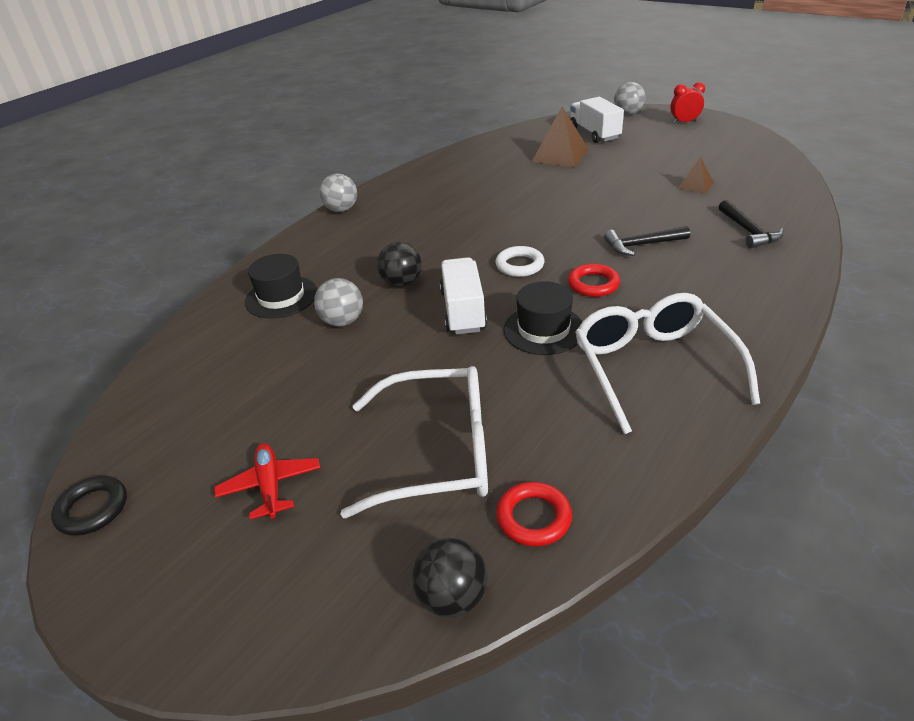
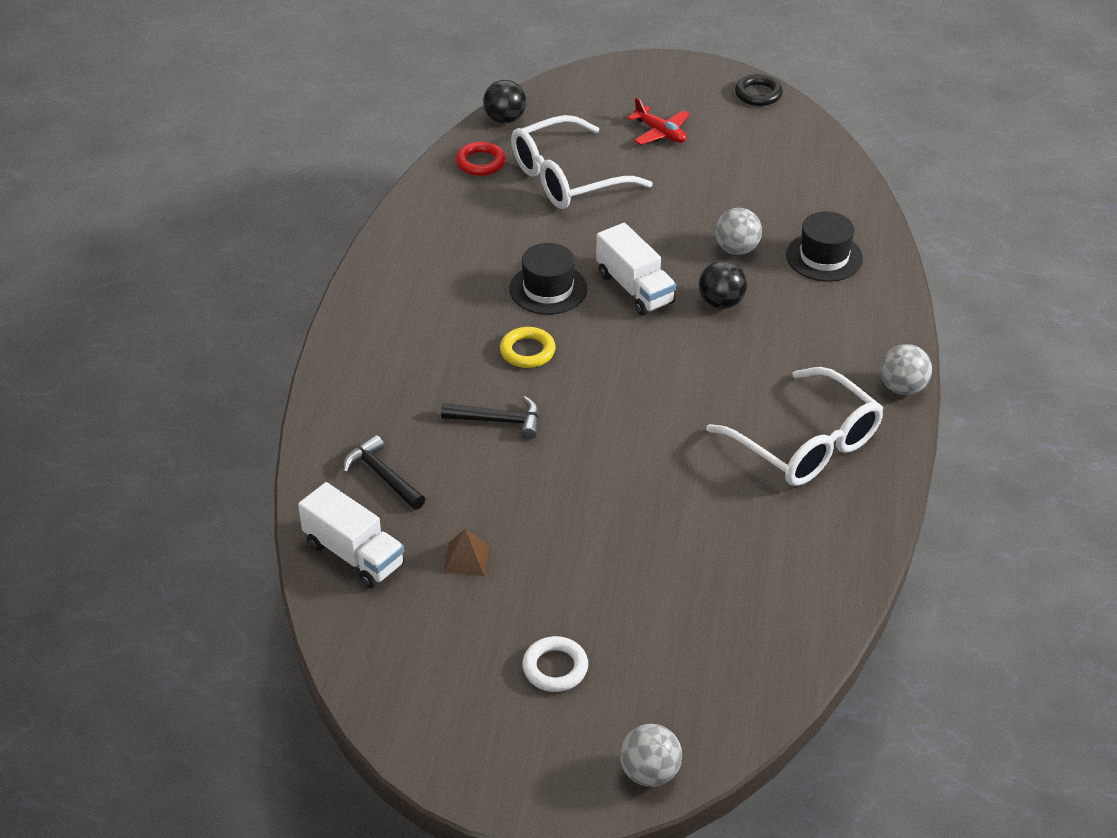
camera: 150 degrees right, 5 degrees up
(519, 265) = (617, 356): white ring -> white ring (555, 668)
(560, 155) = (695, 590): brown pyramid -> none
(593, 284) = (527, 351): red ring -> yellow ring
(594, 133) = (676, 676): white truck -> white truck (354, 554)
(642, 245) = (498, 420): black hammer -> black hammer turned 45 degrees clockwise
(653, 367) = (439, 279): white glasses -> white glasses (806, 444)
(684, 122) = (533, 760): red clock -> none

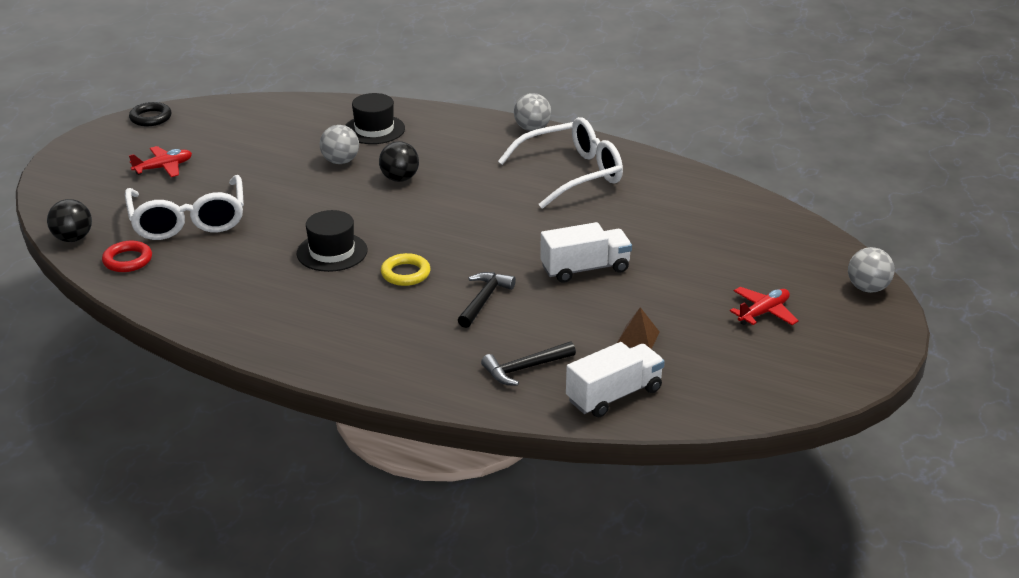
camera: 75 degrees left, 10 degrees down
(555, 668) = (763, 313): white ring -> red plane
(635, 288) = (358, 212): white truck -> white truck (585, 269)

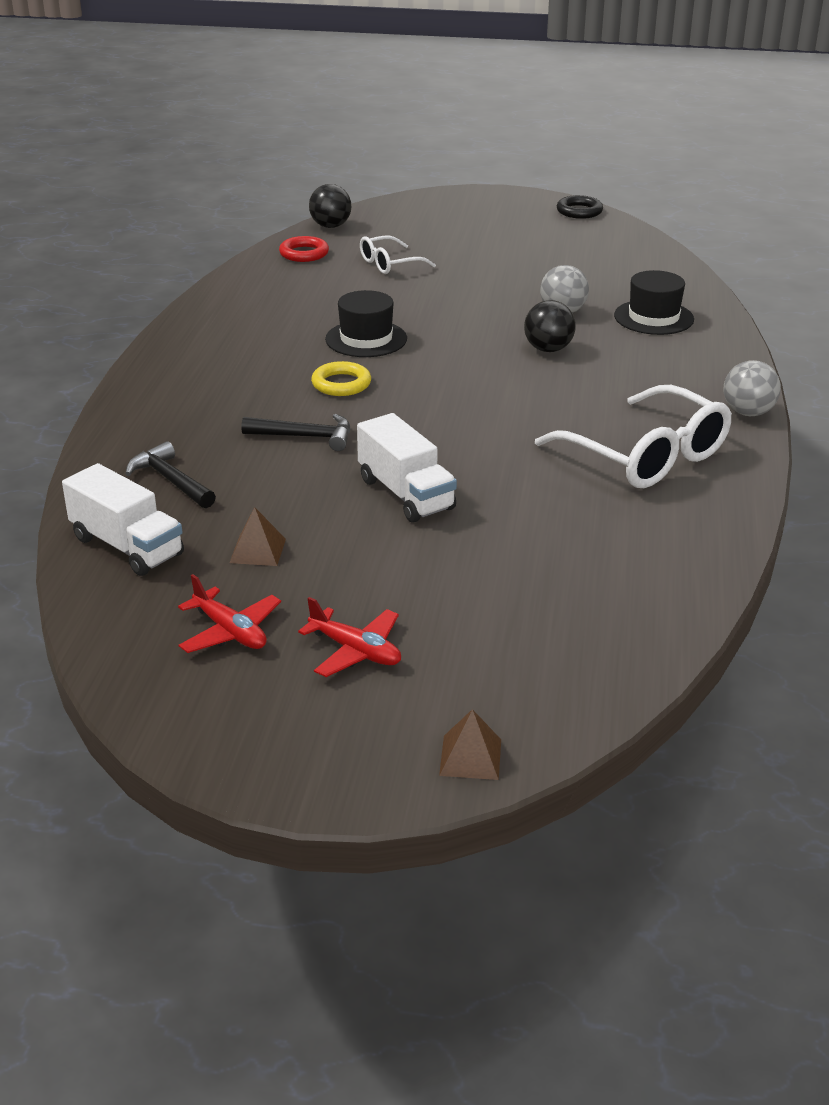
camera: 75 degrees right, 0 degrees up
(163, 168) = (484, 235): red plane -> red plane (230, 632)
(188, 220) = (389, 264): white glasses -> white glasses, size x0.54
(867, 288) = (470, 757): grey ball -> brown pyramid

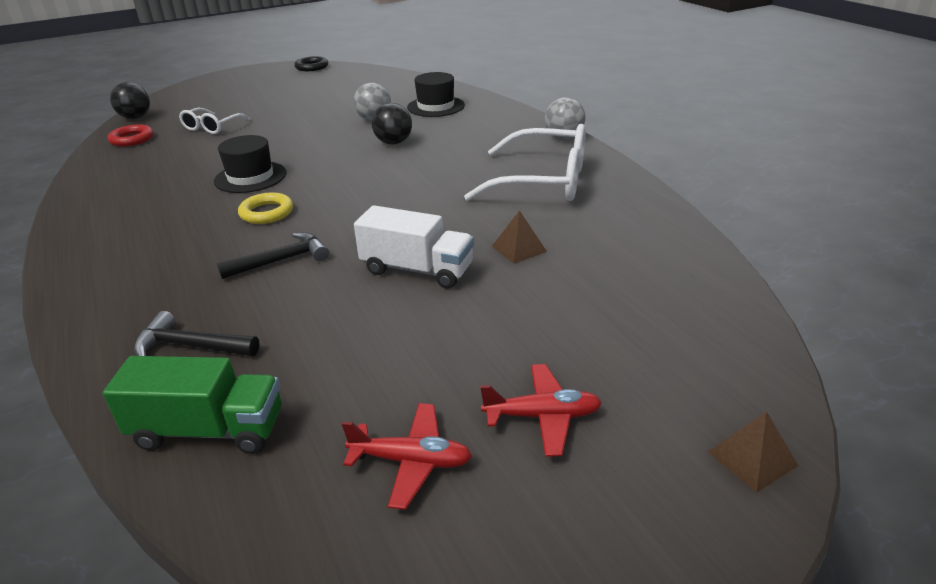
camera: 35 degrees left, 0 degrees up
(127, 546) = (209, 430): white truck -> green truck
(257, 550) = (348, 370): brown pyramid -> brown pyramid (519, 249)

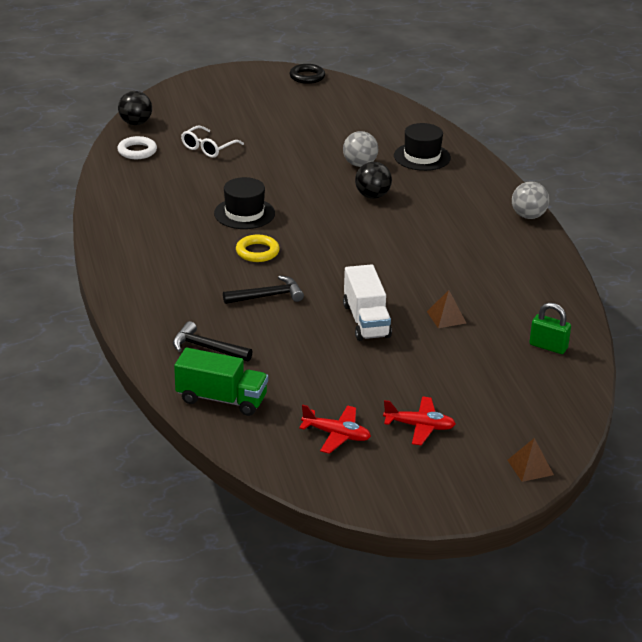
camera: 10 degrees right, 0 degrees up
(132, 139) = (137, 151): red ring -> white ring
(417, 270) = (366, 321): white truck -> white truck turned 45 degrees clockwise
(543, 181) = (490, 260): white glasses -> none
(663, 262) = (548, 346): none -> green padlock

